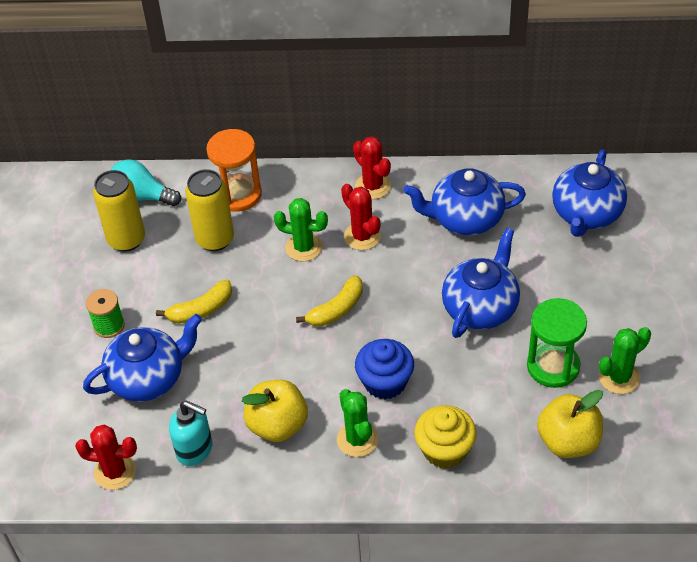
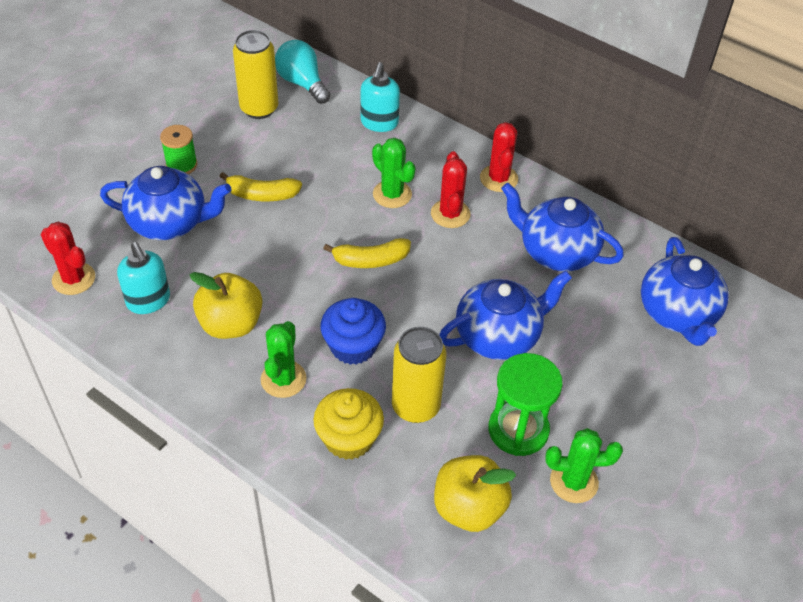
camera: 30 degrees right, 0 degrees up
(215, 239) = (327, 147): yellow can -> yellow can (415, 406)
(238, 194) = (379, 123): orange hourglass -> turquoise soap dispenser
(586, 214) = (677, 314): blue teapot -> blue teapot turned 60 degrees counterclockwise

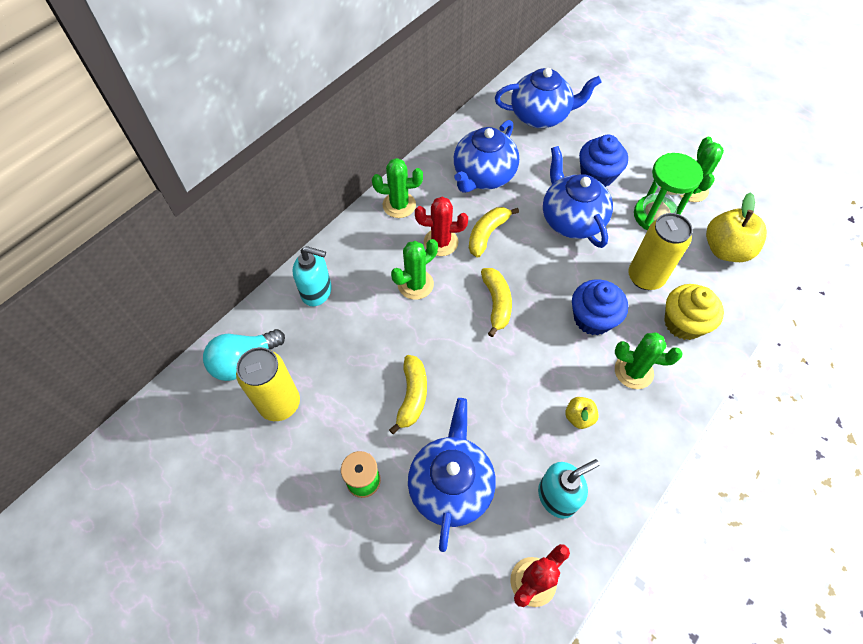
camera: 85 degrees left, 10 degrees up
(231, 324) = (579, 417): yellow apple -> yellow apple, size x0.51
(466, 254) = (487, 234): none -> yellow banana
(498, 178) = (399, 205): red cactus -> green cactus
(580, 370) = (597, 175): none -> blue cupcake

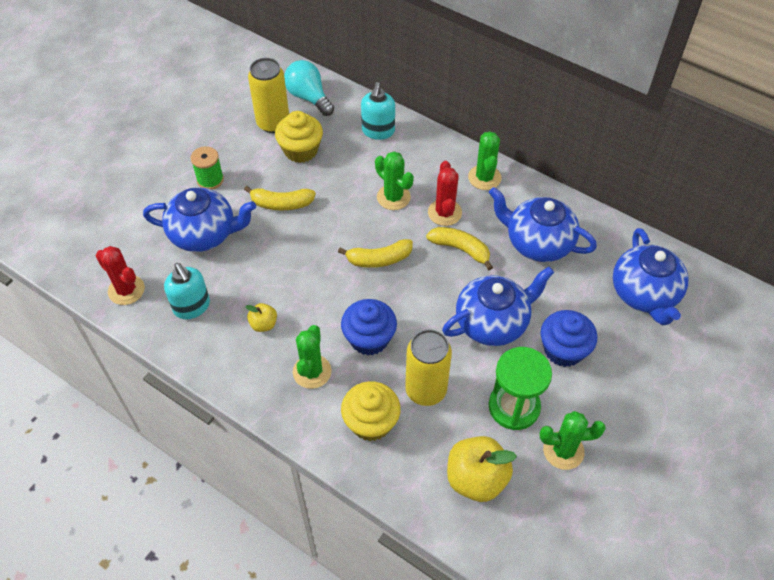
camera: 85 degrees right, 5 degrees down
(332, 373) = (301, 150): none -> yellow cupcake

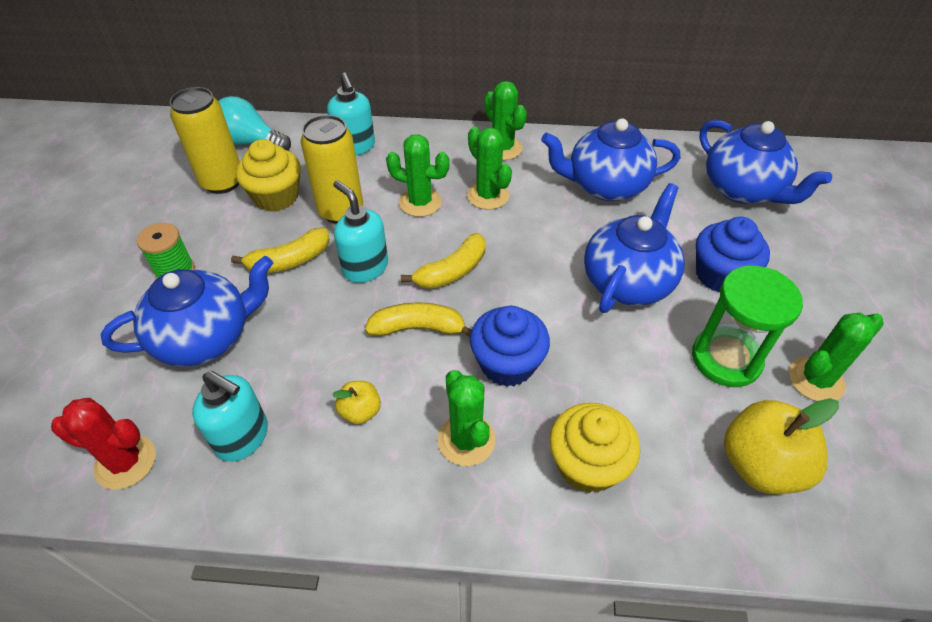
camera: 30 degrees left, 5 degrees down
(325, 230) = (365, 268): none -> turquoise soap dispenser
(426, 390) = (619, 390): yellow can -> yellow can (341, 211)
(444, 213) = (488, 195): red cactus -> green cactus
(461, 249) = (534, 223): yellow banana -> yellow banana (418, 328)

